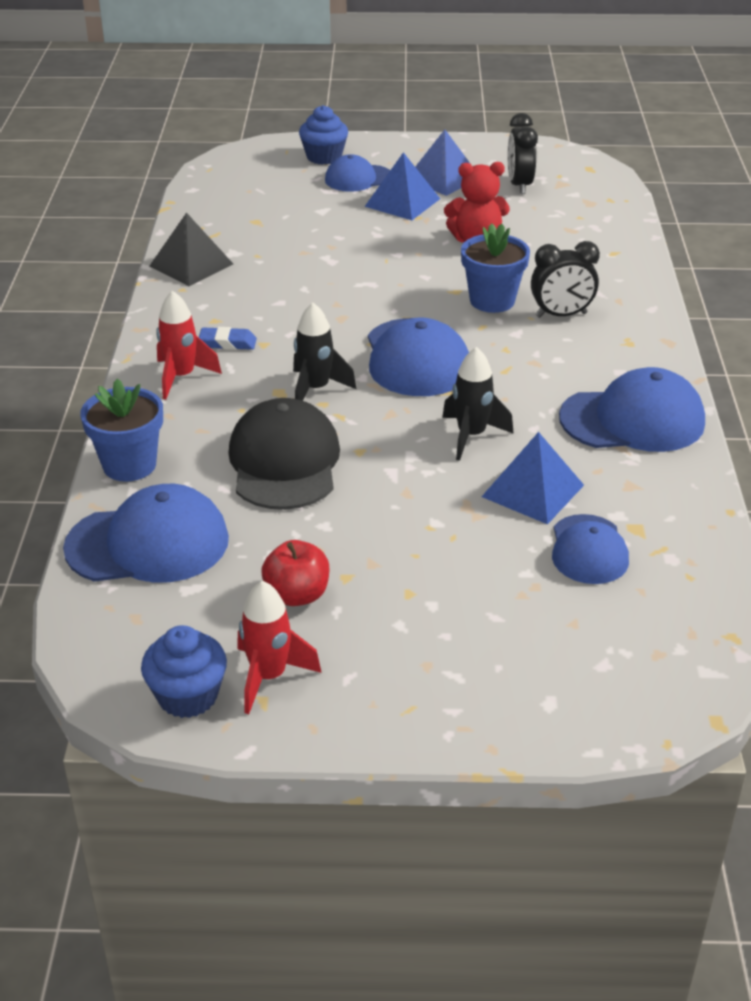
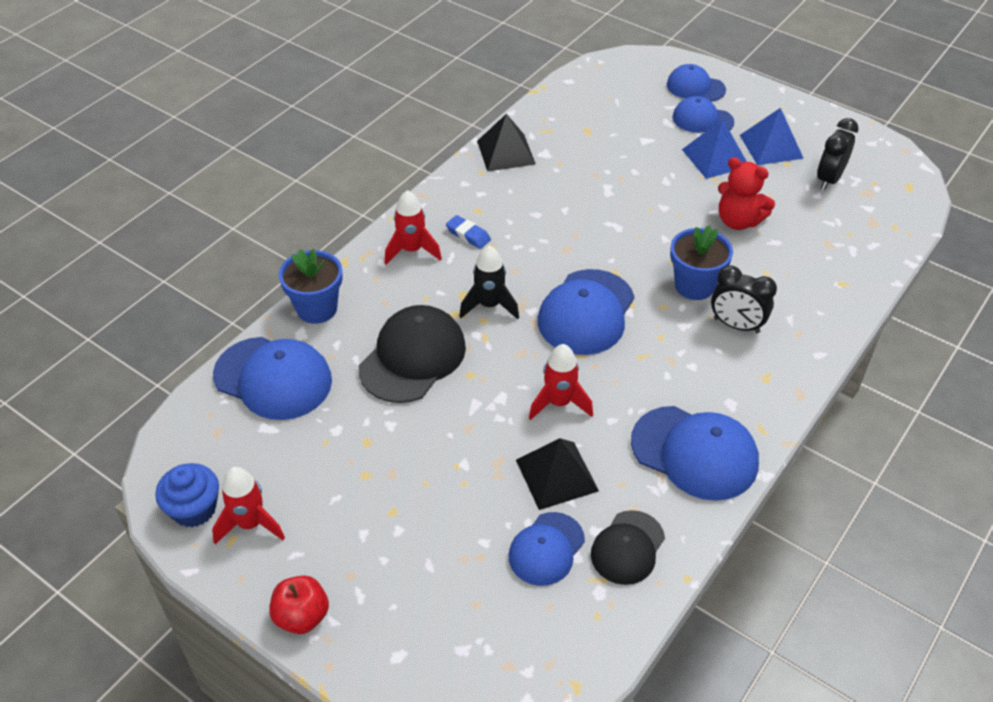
camera: 35 degrees right, 10 degrees up
(297, 595) = (323, 471): red apple -> red apple (302, 616)
(324, 157) = (695, 87): blue cupcake -> blue cap
(471, 436) = (559, 403): black rocket -> red rocket
(533, 491) = (556, 475): blue pyramid -> black pyramid
(657, 514) = (627, 547): none -> black cap

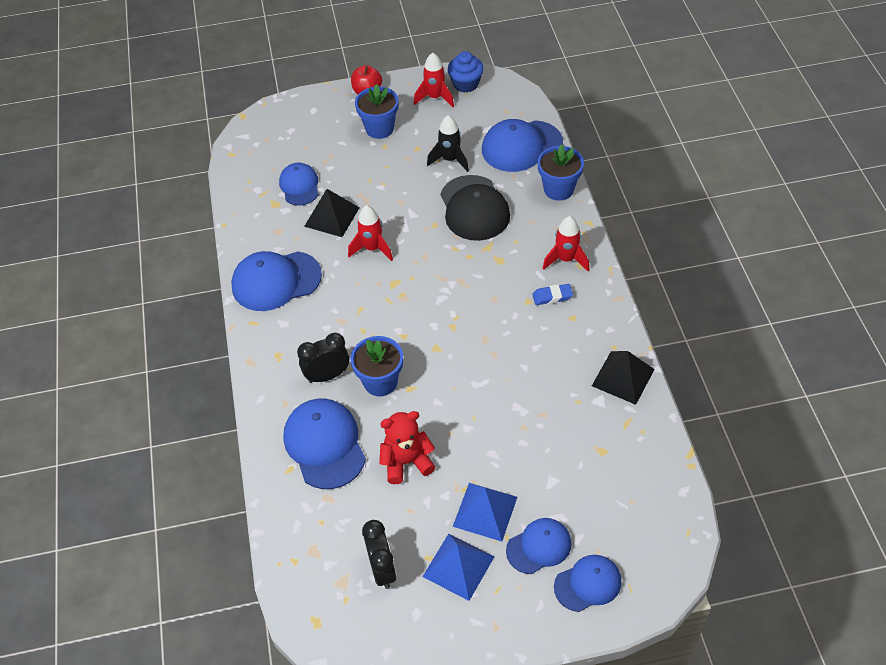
camera: 135 degrees right, 5 degrees up
(365, 542) = (379, 128): none -> blue flower pot
(489, 305) = (477, 266): black rocket -> black rocket (450, 160)
(586, 312) = (421, 308): blue cap -> blue cap (325, 445)
(627, 547) = (263, 215): black cap -> none

